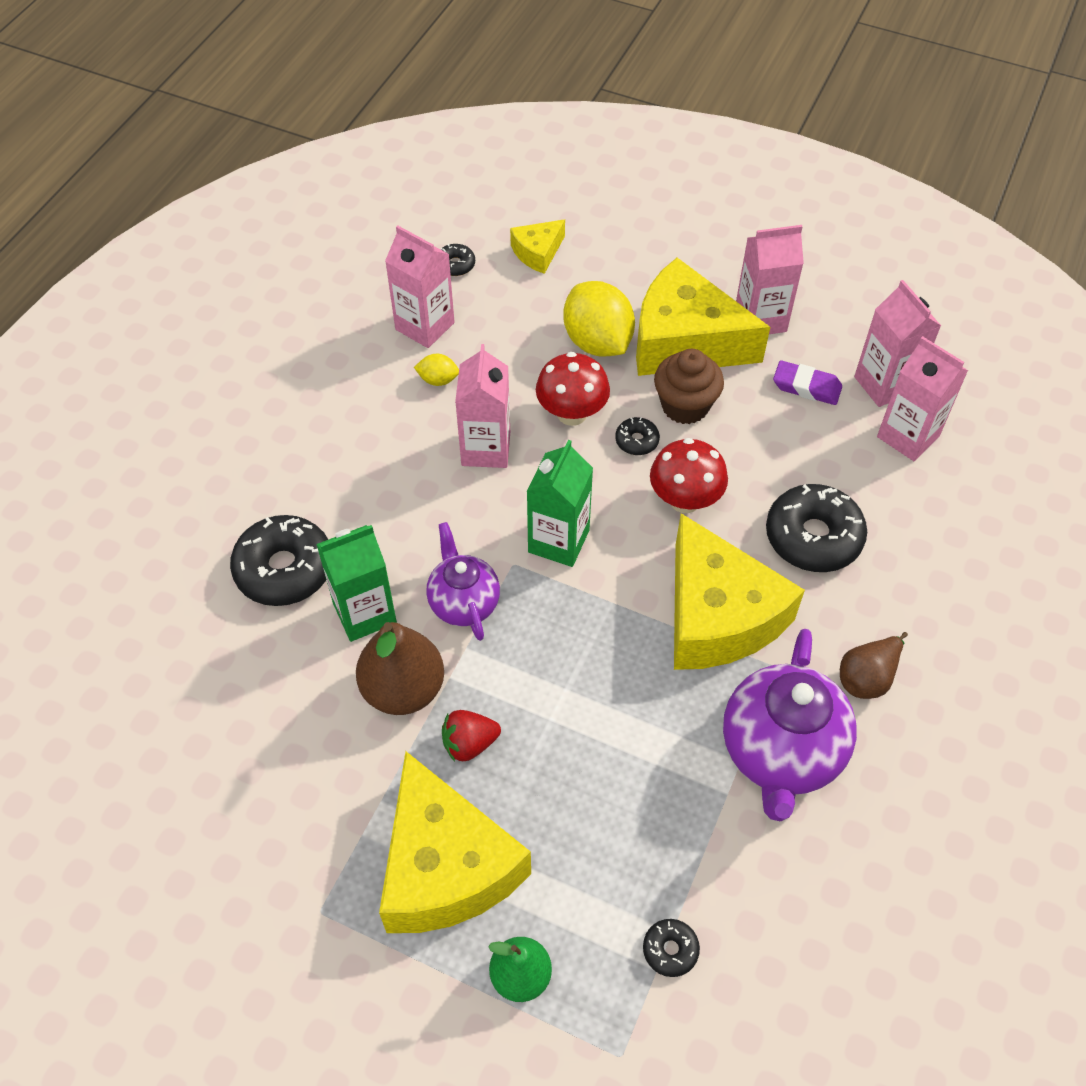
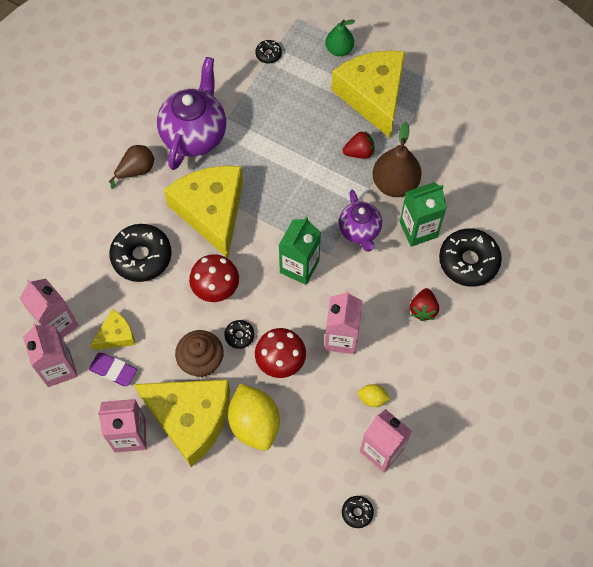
camera: 175 degrees left, 10 degrees up
(362, 495) = (423, 309): none -> red strawberry
(538, 252) = (290, 520): yellow cheese -> yellow cheese (116, 335)

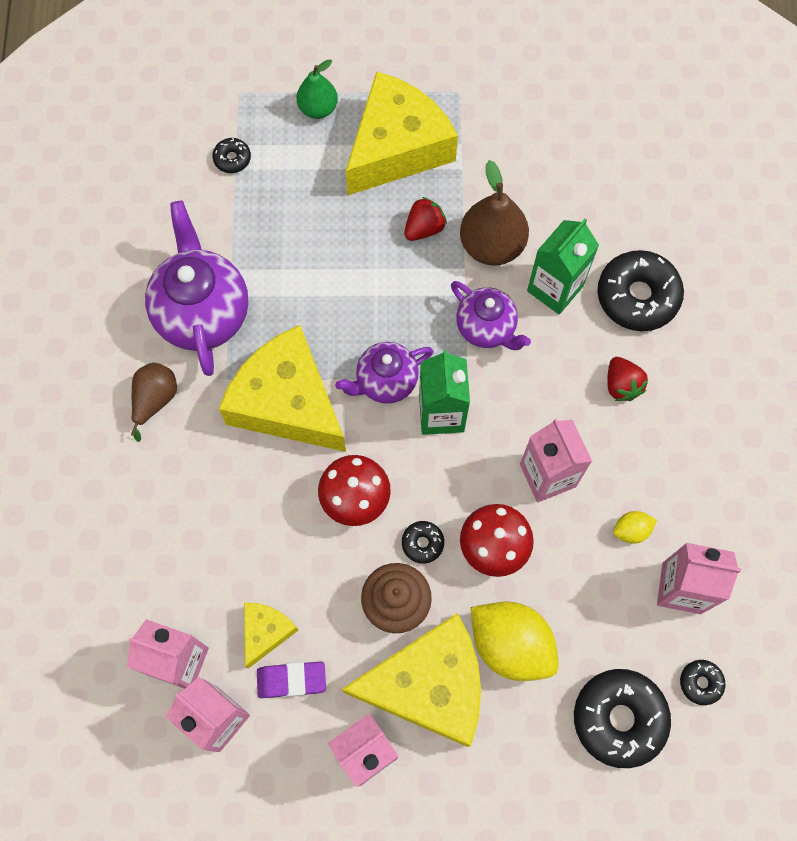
camera: 30 degrees left, 5 degrees up
(142, 257) = (234, 510): black donut -> black donut (619, 718)
(277, 230) = (385, 381): none -> purple teapot
(373, 96) = (397, 147): yellow cheese -> yellow cheese turned 90 degrees clockwise

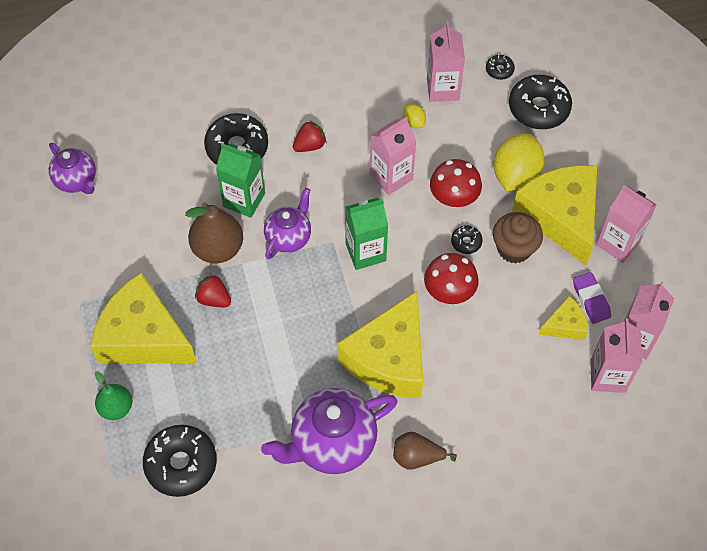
camera: 105 degrees left, 10 degrees down
(232, 159) = (181, 464): black donut -> black donut, size x2.12
(266, 632) = (565, 325): yellow cheese -> yellow cheese turned 150 degrees clockwise
(385, 381) = (352, 295): purple teapot -> purple teapot (77, 181)

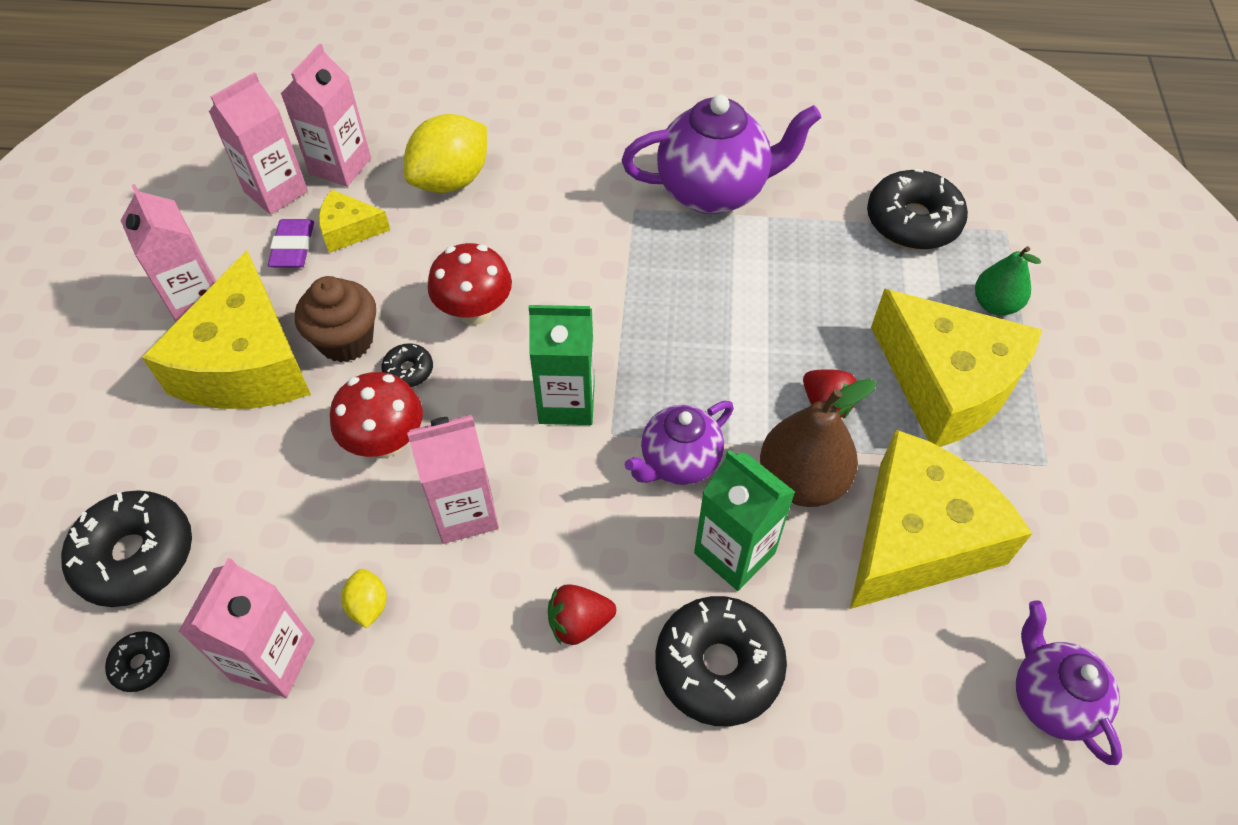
camera: 160 degrees left, 5 degrees down
(389, 358) = (600, 258): yellow cheese -> yellow cheese (917, 538)
(417, 457) = (616, 153): brown pear -> none
(515, 175) = (264, 448): yellow lemon -> yellow lemon (451, 180)

